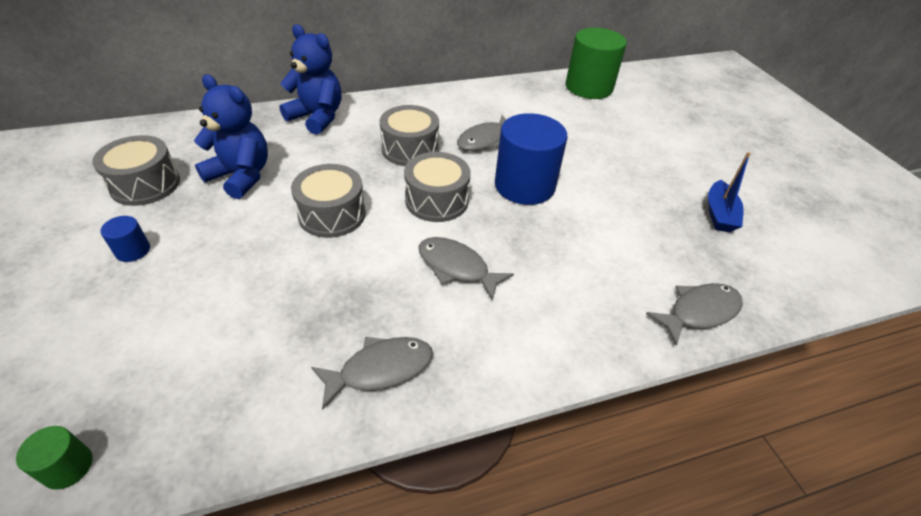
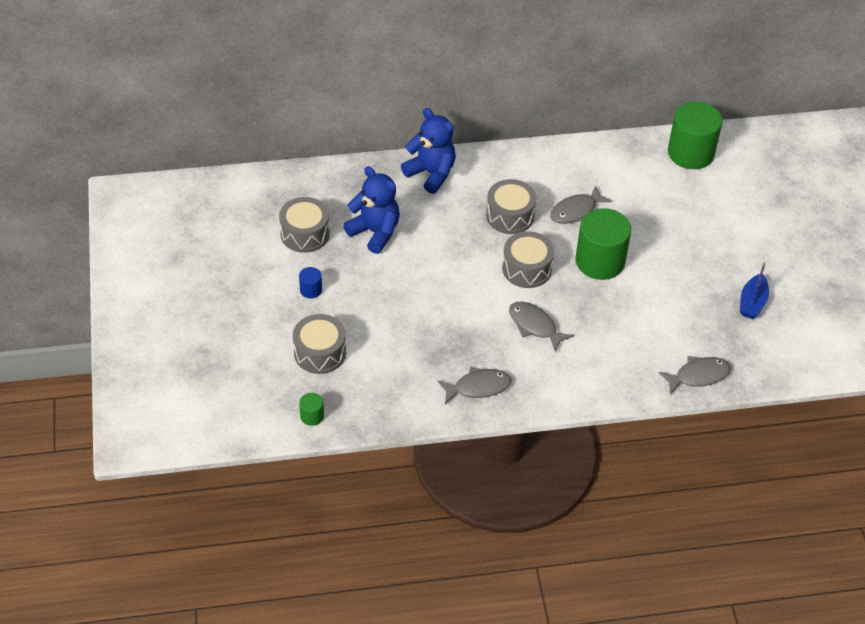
camera: 10 degrees right, 5 degrees up
(332, 214) = (446, 274): grey drum -> grey drum (320, 352)
(524, 185) = (600, 261): blue cylinder -> green cylinder

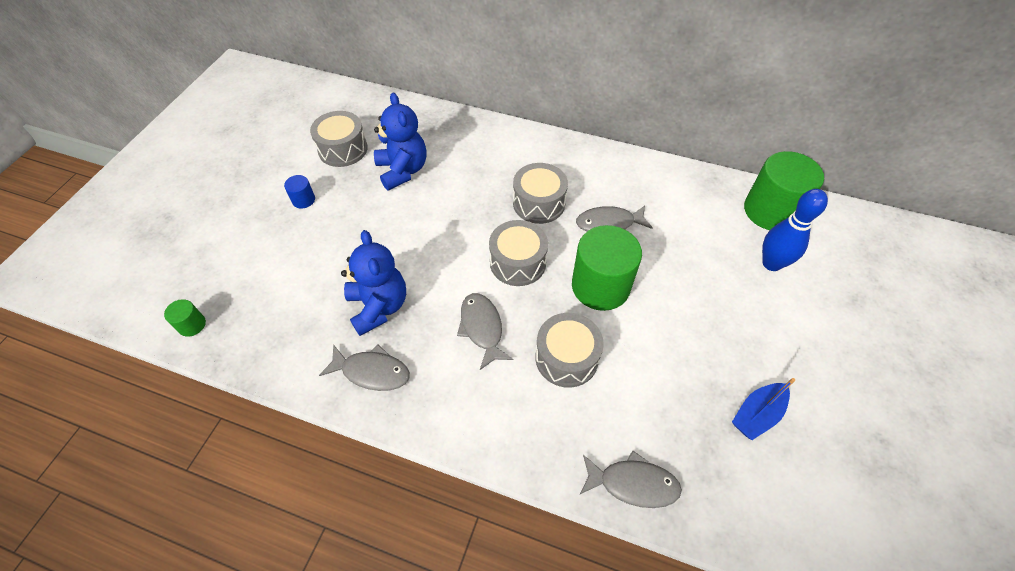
camera: 30 degrees right, 5 degrees up
(320, 352) = (257, 262): grey drum -> grey drum (566, 358)
(431, 173) = (493, 138): blue teddy bear -> blue teddy bear (379, 307)
(711, 195) = (771, 263): none -> blue bowling pin

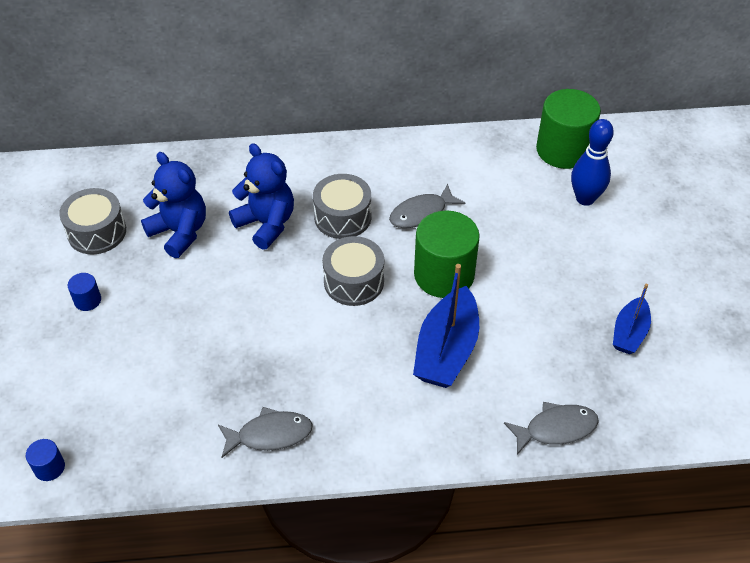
camera: 25 degrees left, 5 degrees down
(192, 325) = (49, 467): green cylinder -> blue cylinder
(379, 307) = (239, 374): blue teddy bear -> blue teddy bear (266, 224)
(482, 328) = (353, 355): grey fish -> none
(566, 358) = (446, 350): grey drum -> blue boat

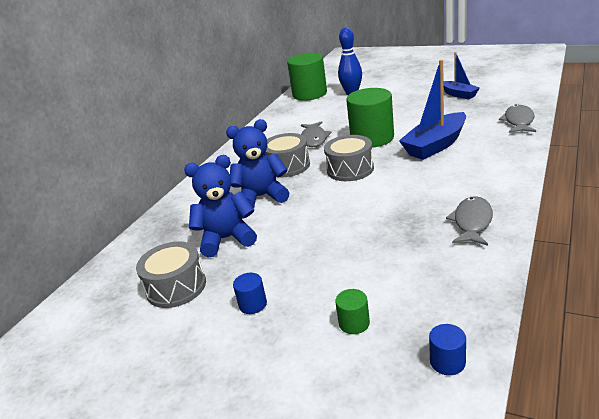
camera: 55 degrees left, 20 degrees down
(81, 385) = (354, 323): none -> green cylinder
(446, 350) = (435, 145): blue boat -> blue boat turned 90 degrees clockwise

